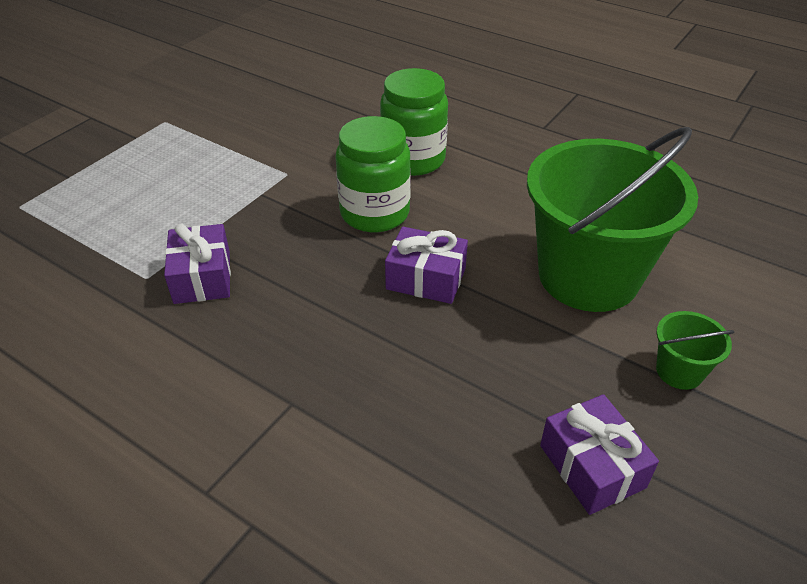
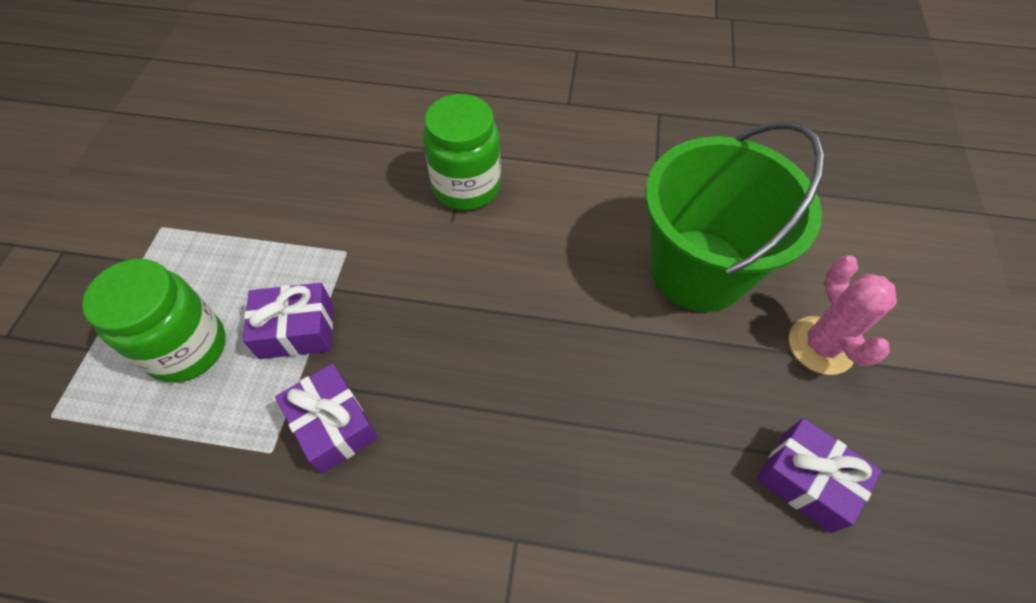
camera: 25 degrees left, 15 degrees up
(375, 213) = (466, 270): green jar -> green jar (187, 348)
(426, 278) = (559, 332): purple gift -> purple gift (296, 330)
(679, 371) = (821, 345): green bucket -> pink cactus

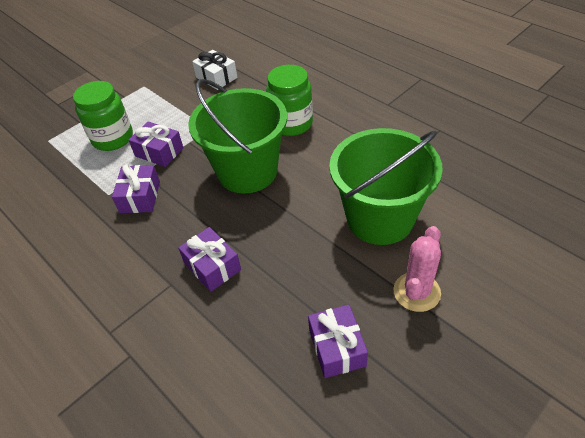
camera: 40 degrees right, 10 degrees down
(283, 160) = (216, 77): none -> white gift
(468, 292) = (247, 171): none -> green bucket
(551, 470) = (212, 266): none -> purple gift

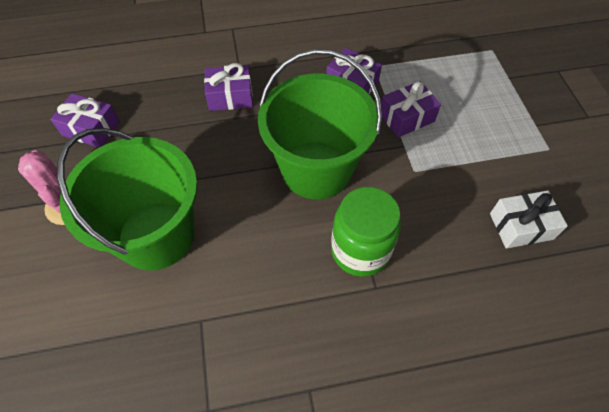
camera: 120 degrees right, 10 degrees up
(113, 138) = (458, 92): green jar -> none

